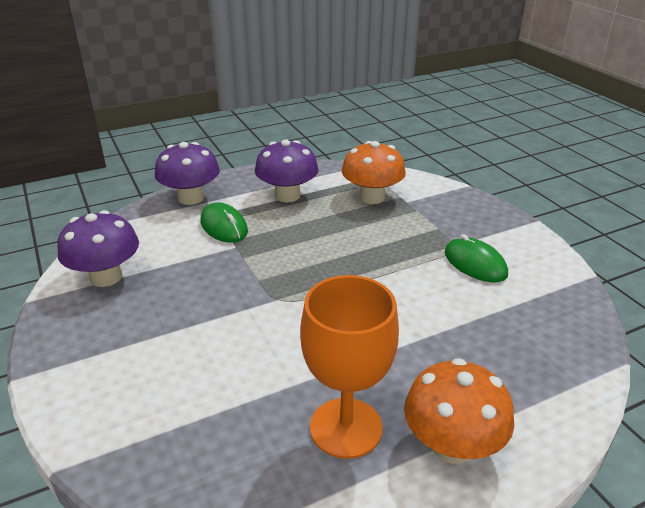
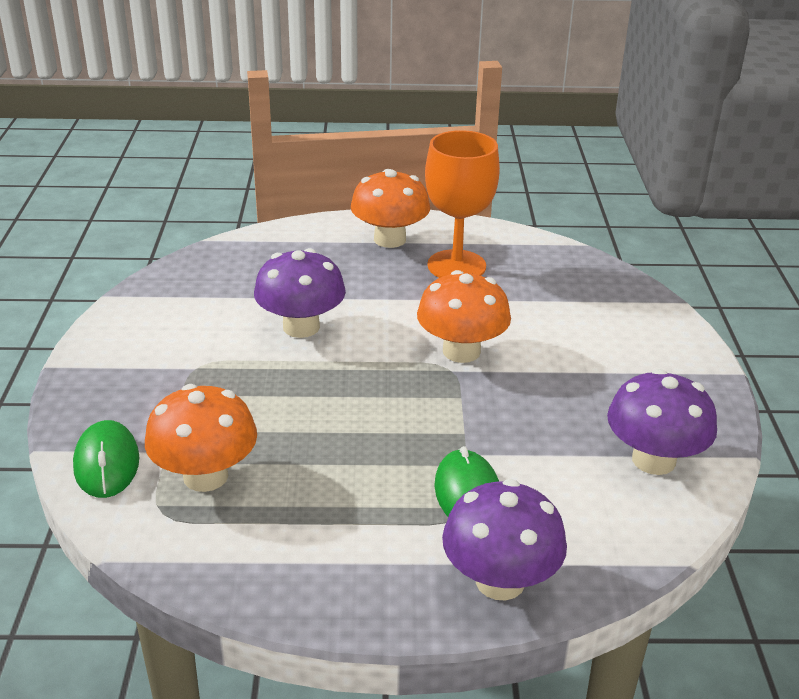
camera: 155 degrees left, 0 degrees up
(278, 318) = (461, 351): none -> orange mushroom
(287, 195) = (332, 527): purple mushroom -> purple mushroom (301, 327)
(475, 263) = (201, 341): green mouse -> green mouse (106, 463)

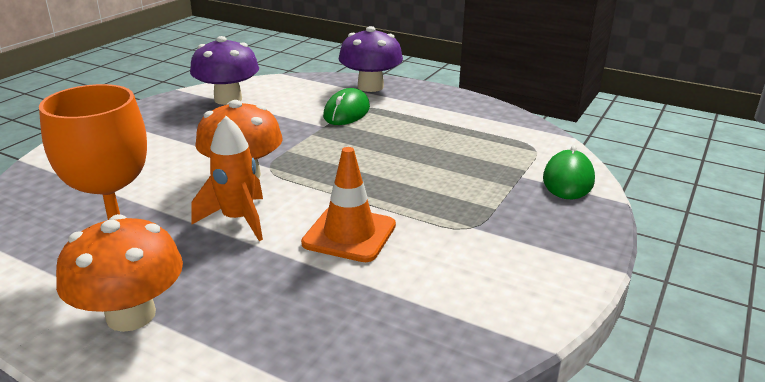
camera: 150 degrees left, 5 degrees down
(205, 476) = (498, 156): orange mushroom -> none
(301, 327) = (349, 234): purple mushroom -> orange traffic cone
(406, 311) = (238, 220): none -> orange rocket

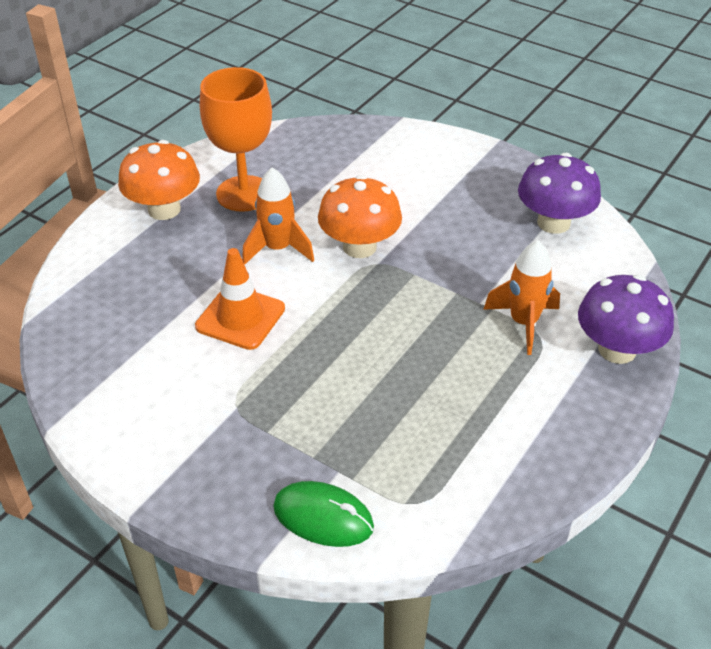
camera: 95 degrees right, 15 degrees up
(346, 112) = (523, 323): green mouse -> orange rocket

